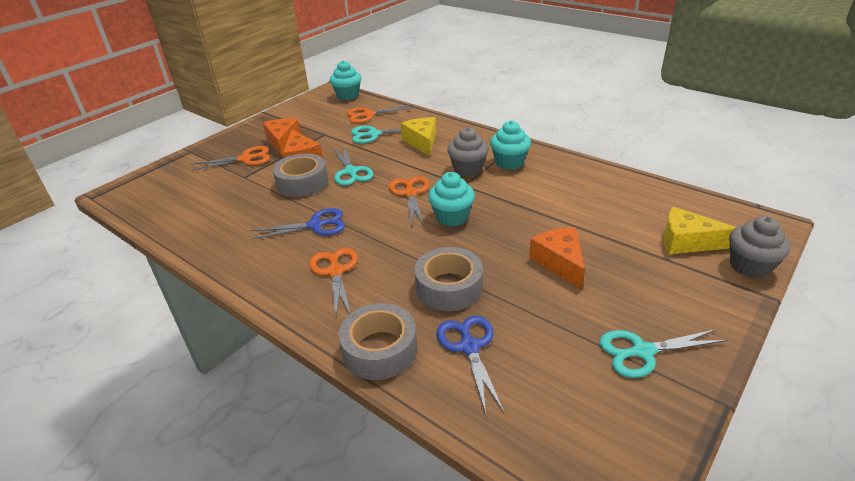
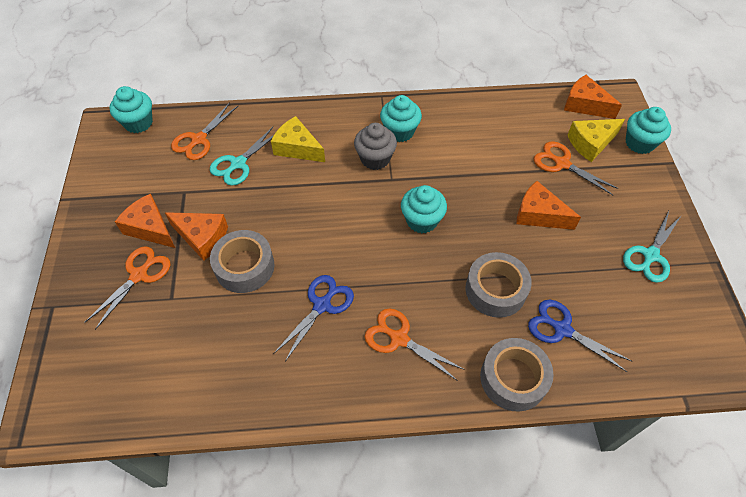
camera: 45 degrees left, 20 degrees up
(351, 172) = (275, 224): turquoise scissors -> none
(410, 193) = (360, 216): orange scissors -> orange scissors (562, 164)
(718, 214) = (584, 105): none -> orange cheese
(749, 266) = (639, 143): grey cupcake -> turquoise cupcake

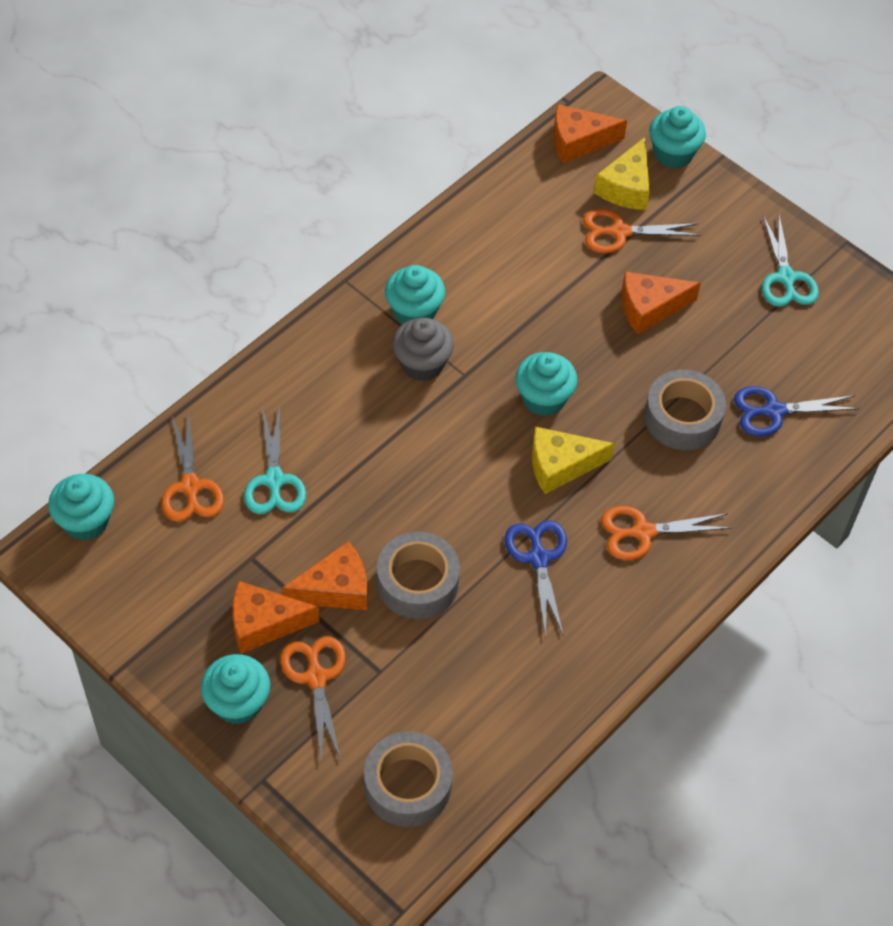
camera: 45 degrees left, 0 degrees up
(91, 257) = (238, 703): none -> turquoise cupcake
(297, 148) = (320, 413): yellow cheese -> yellow cheese (560, 465)
(513, 378) = (774, 489): grey tape -> grey tape (407, 785)

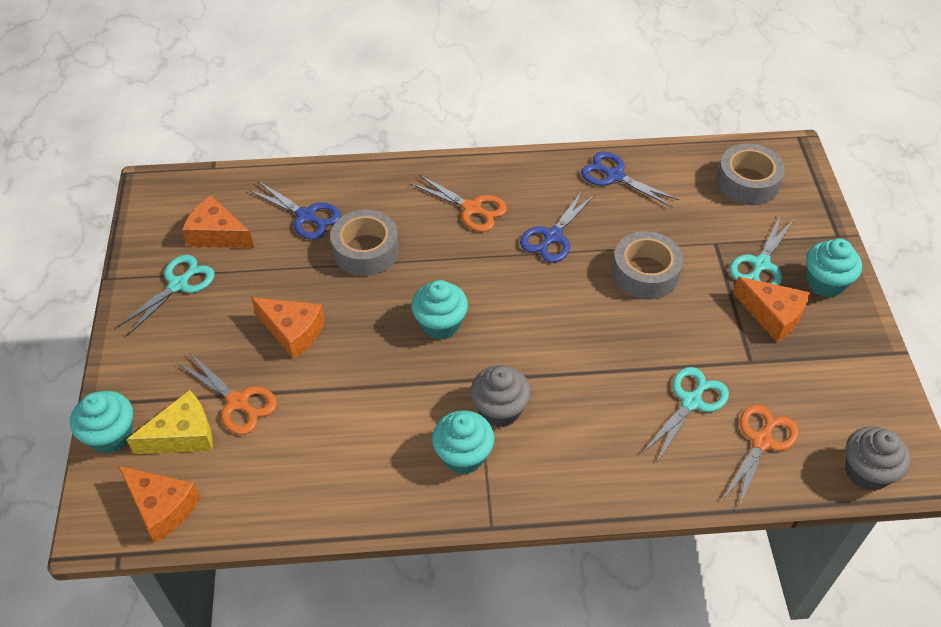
camera: 135 degrees left, 5 degrees down
(86, 521) = (866, 472): turquoise cupcake -> grey cupcake
(316, 678) = (760, 264): orange scissors -> turquoise scissors
(335, 589) = (705, 304): orange cheese -> orange cheese (217, 234)
(549, 682) = (614, 176): none -> blue scissors
(560, 465) = (478, 276): yellow cheese -> none

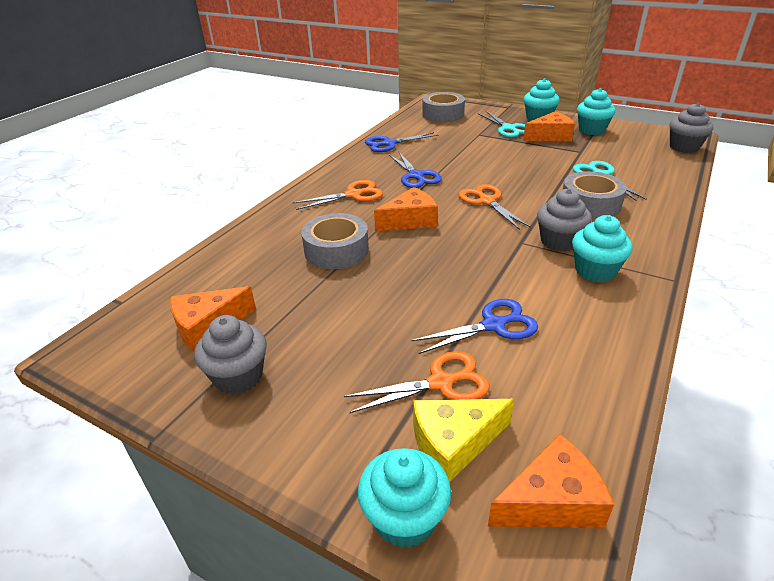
camera: 55 degrees left, 15 degrees down
(178, 285) = (238, 377): turquoise scissors -> grey cupcake
(183, 435) = (454, 443): yellow cheese -> yellow cheese turned 120 degrees counterclockwise
(292, 331) = (384, 317): orange cheese -> orange cheese (410, 220)
(306, 216) = (258, 268): blue scissors -> blue scissors (493, 325)
(440, 324) = (451, 241): turquoise cupcake -> turquoise cupcake (591, 130)
(645, 273) = (481, 158): grey tape -> grey tape (590, 204)
(761, 441) = (646, 166): orange scissors -> orange scissors (487, 201)

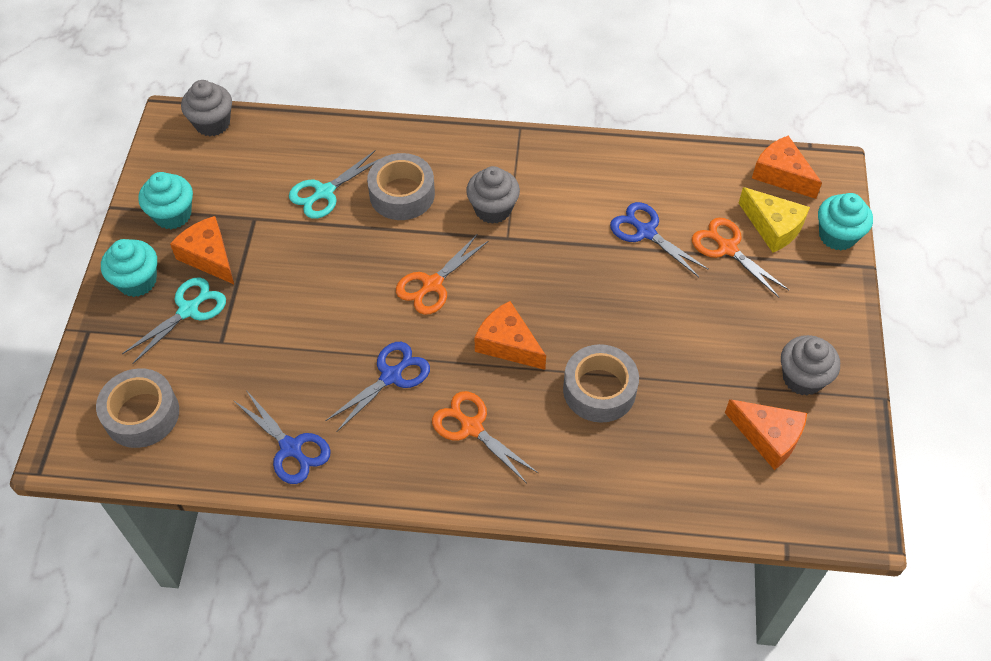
camera: 115 degrees left, 20 degrees up
(595, 271) = (532, 178): turquoise cupcake -> none

